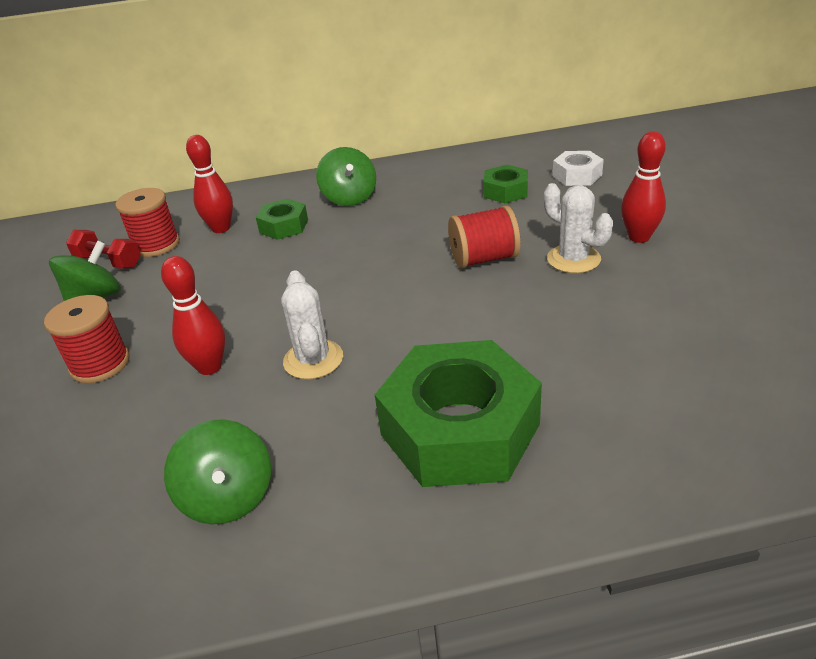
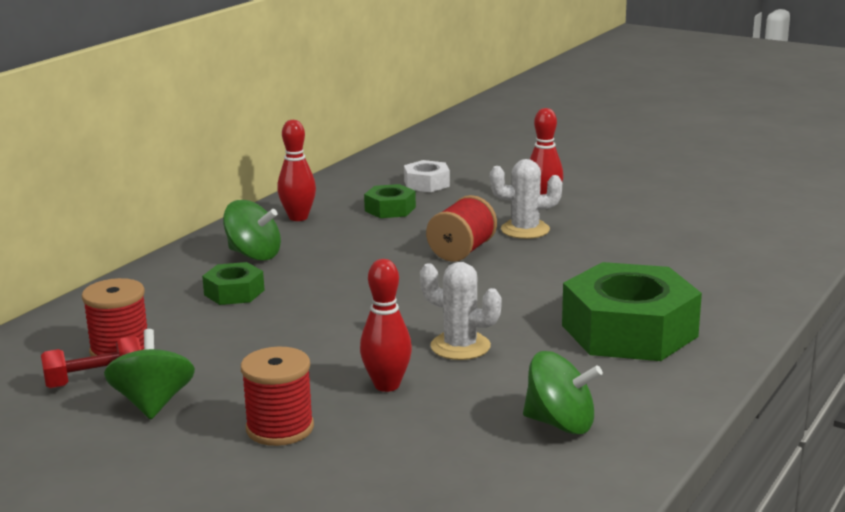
camera: 50 degrees left, 15 degrees down
(221, 228) = (167, 316): red bowling pin -> red bowling pin (298, 217)

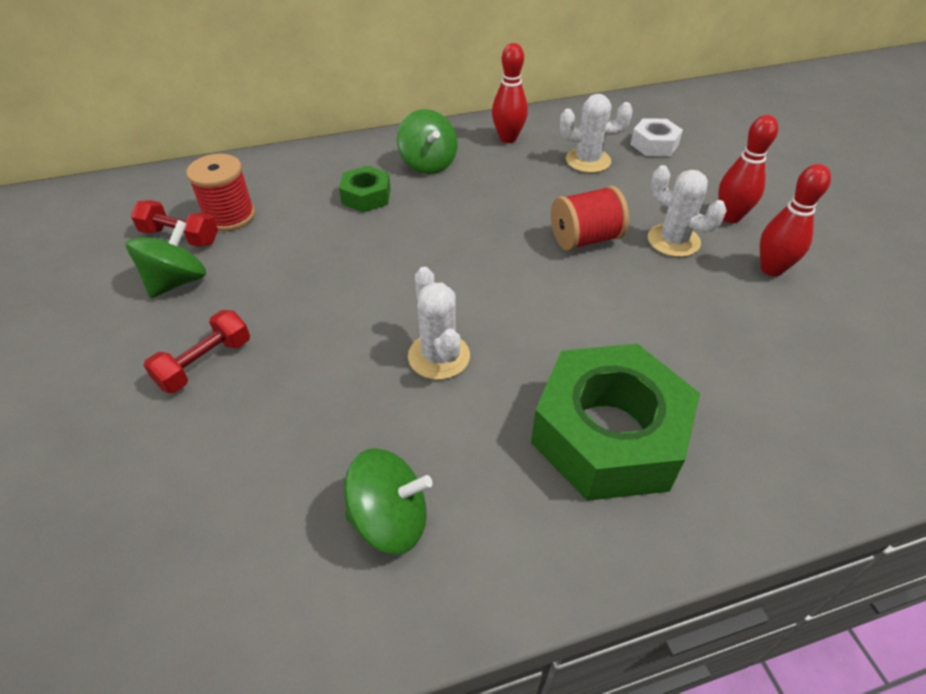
camera: 40 degrees right, 25 degrees up
(280, 428) = (205, 363): red spool -> red dumbbell
(387, 385) = (329, 366): red bowling pin -> red bowling pin (771, 269)
(390, 209) = (588, 161): green nut -> white cactus
(560, 424) = (390, 519): green spinning top -> green spinning top turned 60 degrees counterclockwise

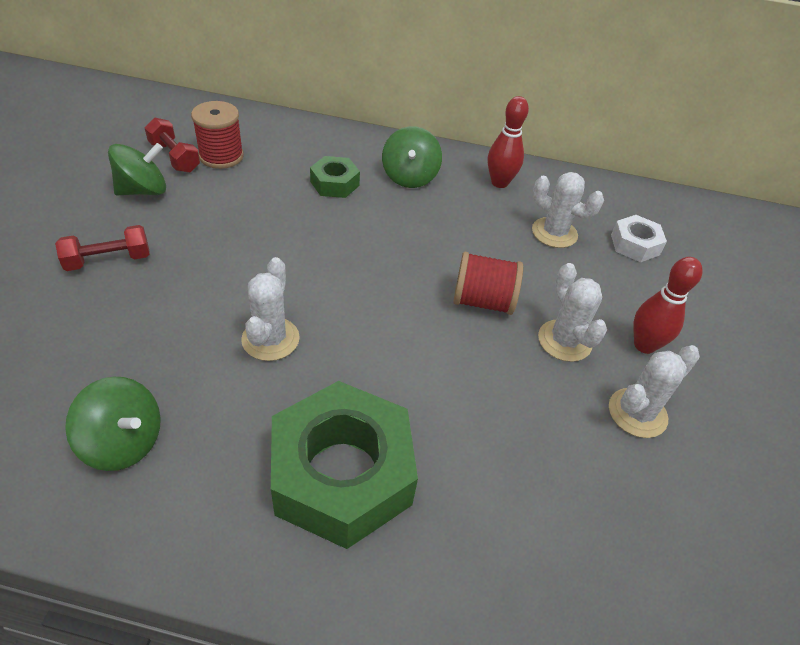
camera: 25 degrees right, 0 degrees up
(771, 269) = (637, 413): red bowling pin -> white cactus

